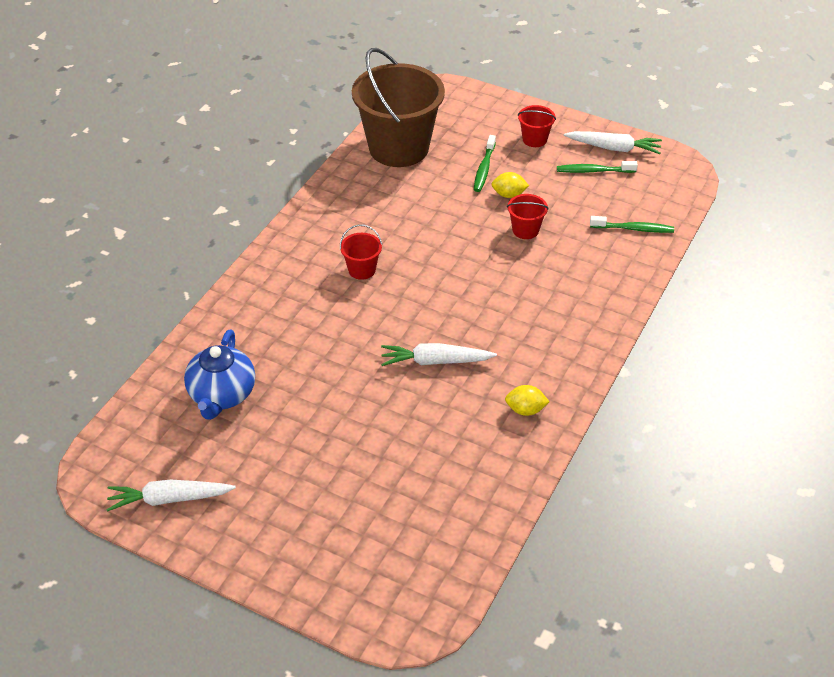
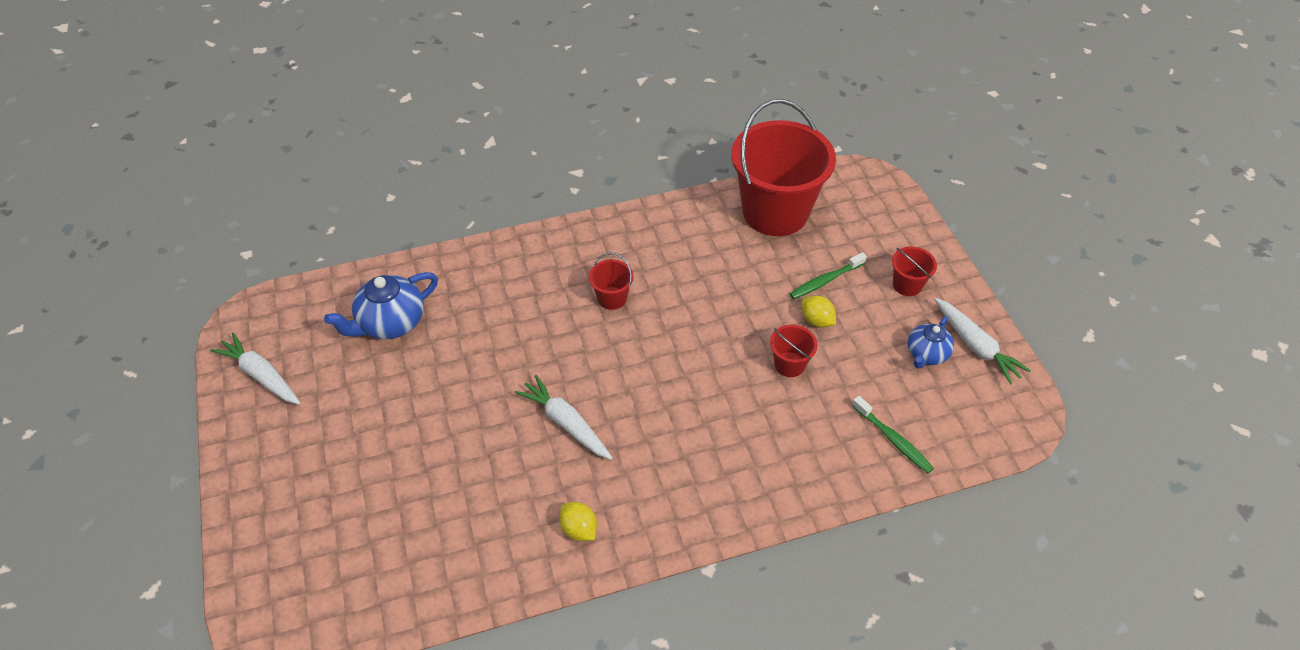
camera: 45 degrees right, 5 degrees up
(398, 148) = (775, 212): brown bucket -> red bucket
(593, 171) = (926, 354): green toothbrush -> blue teapot

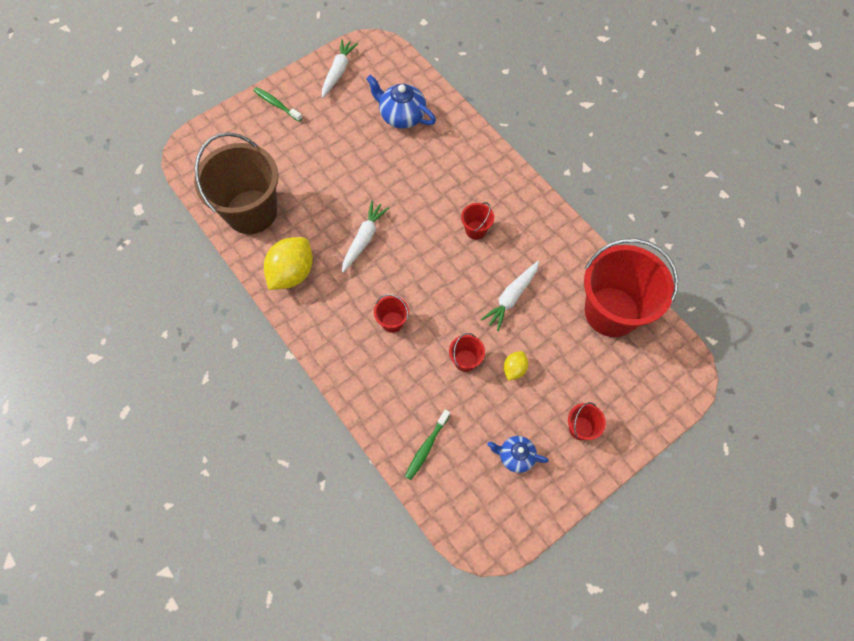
camera: 70 degrees right, 15 degrees up
(443, 559) = (251, 212): none -> brown bucket
(579, 529) = (292, 273): yellow lemon -> yellow lemon, size x1.99
(707, 426) = (392, 322): none -> red bucket
(825, 281) = (556, 366): green toothbrush -> green toothbrush (276, 104)
(976, 346) = (539, 493): white carrot -> white carrot (511, 297)

